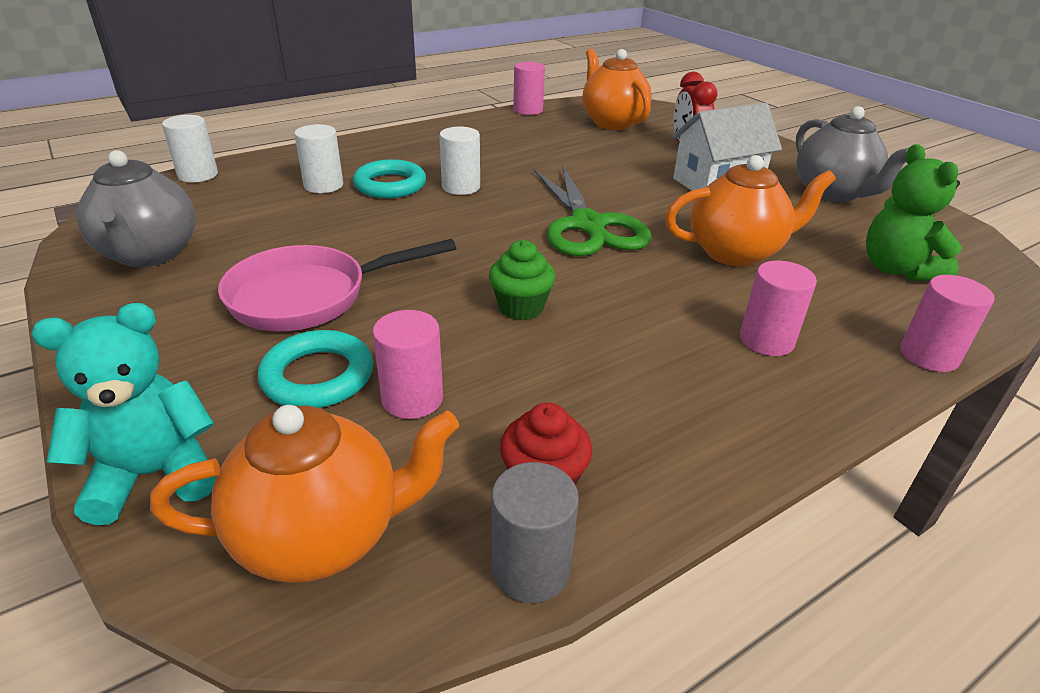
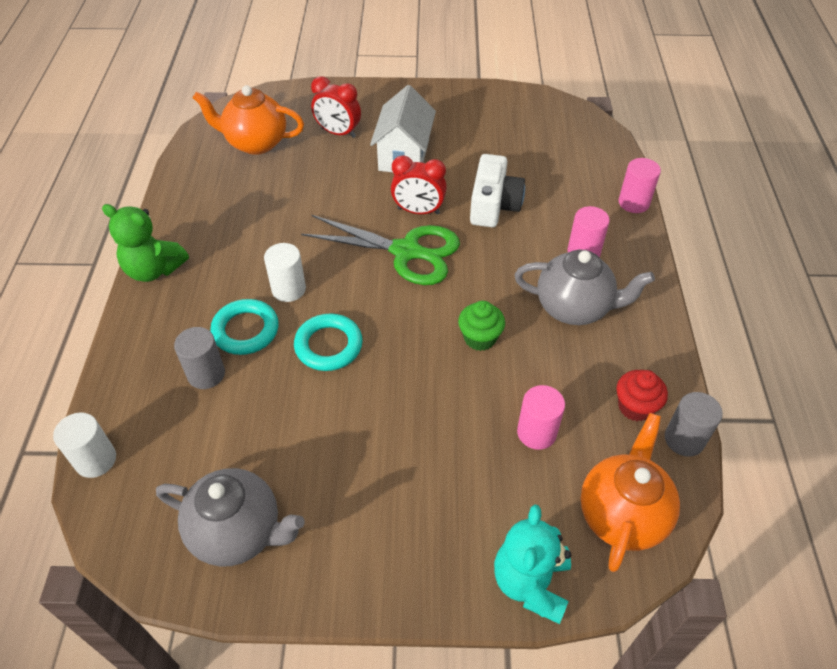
camera: 55 degrees left, 15 degrees up
(309, 296) = (386, 445): pink pan -> none
(318, 376) = (485, 471): turquoise ring -> turquoise ring (328, 345)
(323, 185) = (206, 374): white cylinder -> grey cylinder
(528, 110) = (178, 175): pink cylinder -> none
(653, 214) = (418, 211): none -> red clock
(736, 252) = (493, 205): orange teapot -> white camera
(833, 193) = (462, 115): grey teapot -> grey teapot (574, 308)
(897, 269) = (559, 155): green teddy bear -> green teddy bear (154, 269)

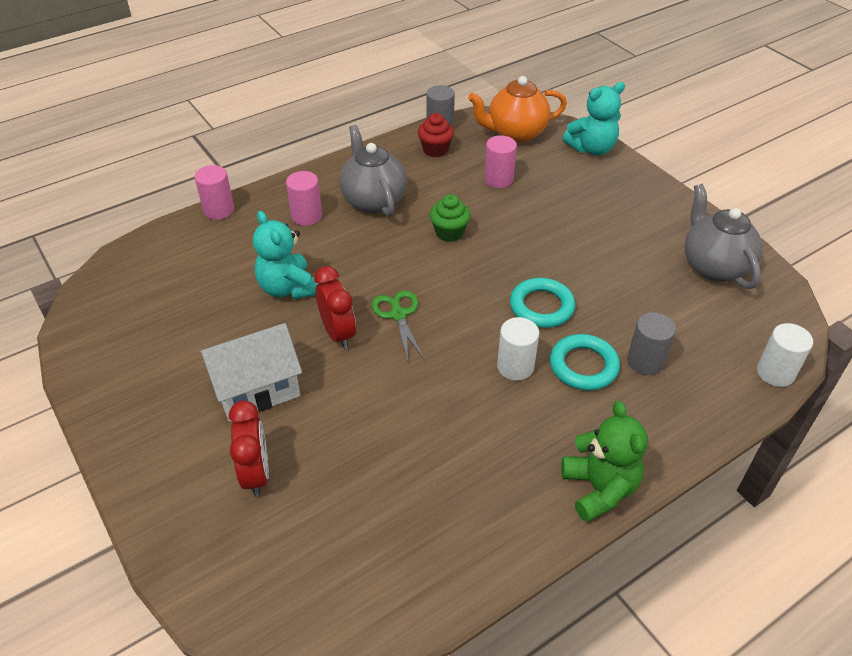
camera: 125 degrees left, 5 degrees down
(255, 143) = (336, 549): orange teapot -> none
(407, 252) = (398, 314): green scissors -> green scissors, size x0.56
(493, 205) = (288, 288): white camera -> turquoise teddy bear

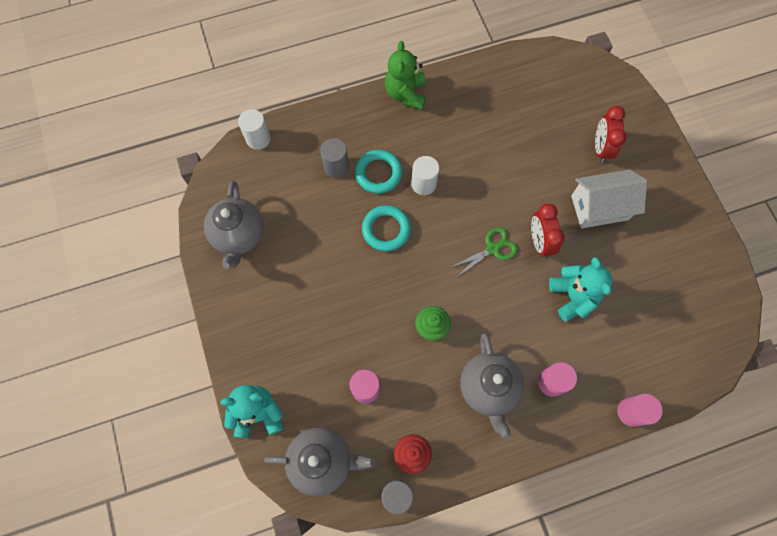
camera: 165 degrees left, 25 degrees up
(398, 314) = (493, 248): green scissors -> green scissors turned 120 degrees counterclockwise
(515, 133) = (322, 461): orange teapot -> grey teapot

